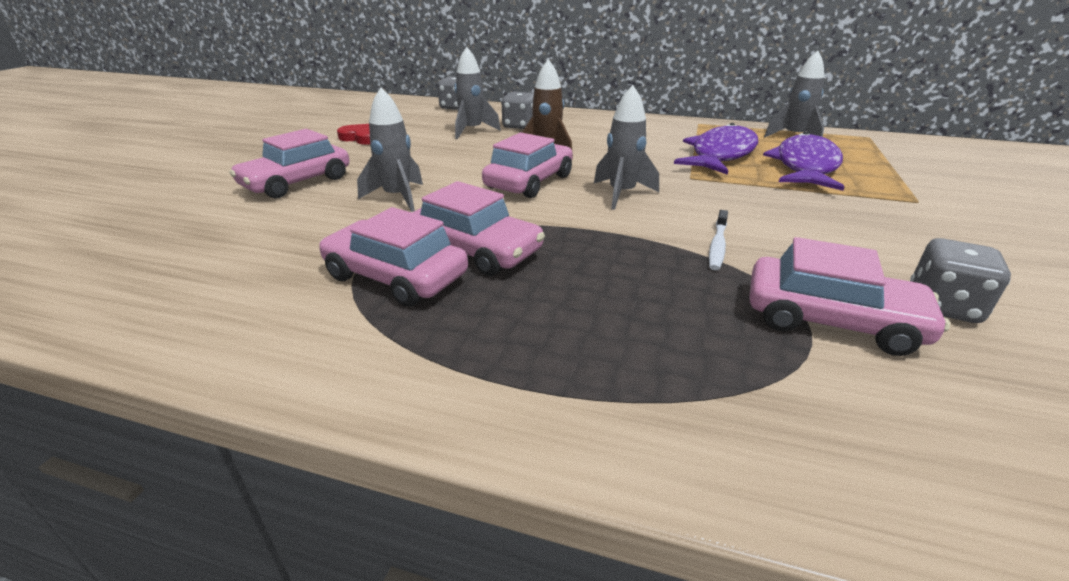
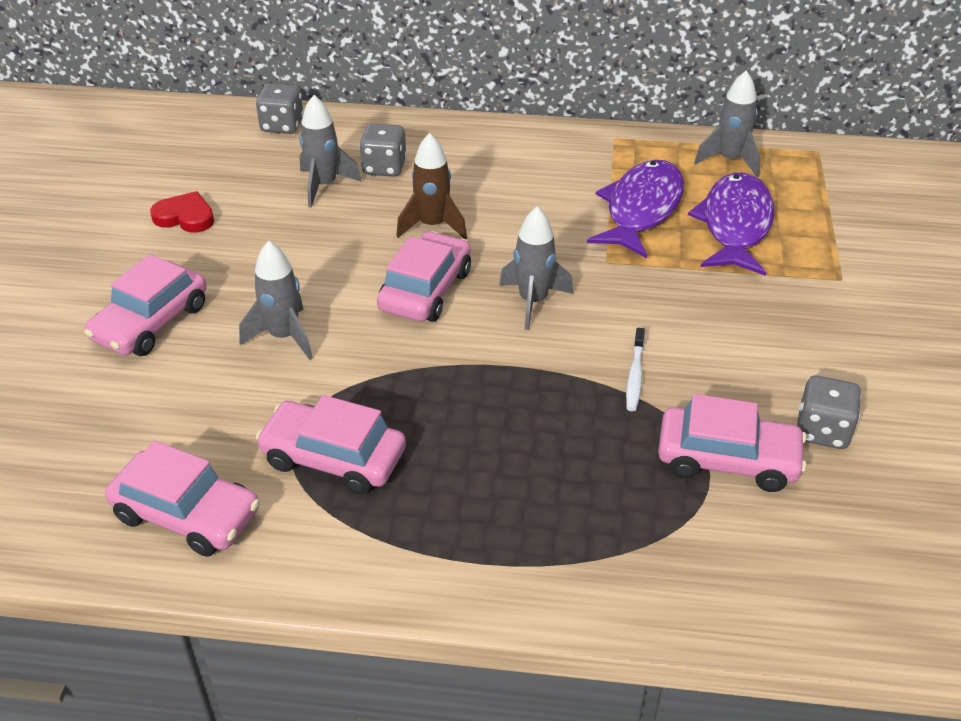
camera: 10 degrees left, 10 degrees up
(476, 250) = (399, 412): pink car -> pink car (187, 514)

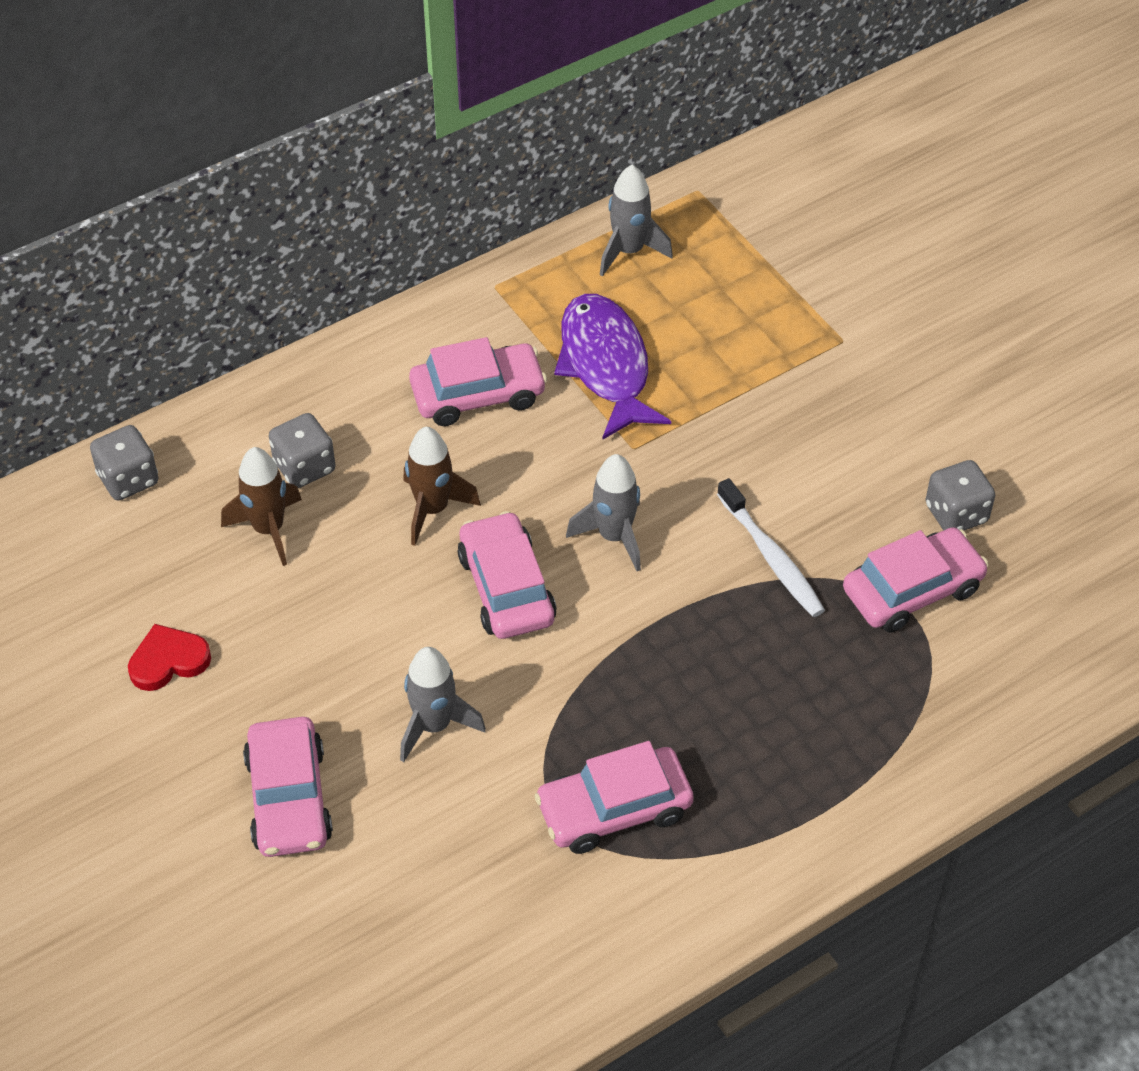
camera: 40 degrees left, 10 degrees up
(187, 514) = (554, 946): pink car -> pink car (478, 394)
(324, 186) = (268, 529): grey rocket -> brown rocket
(635, 375) = (772, 557): white toothbrush -> white toothbrush, size x1.53
(735, 225) = (704, 332): purple fish -> none

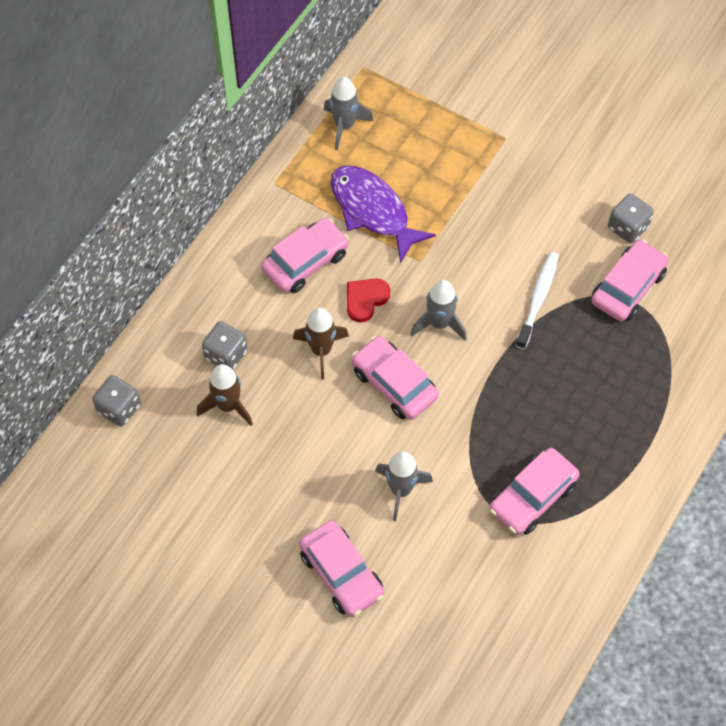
camera: 25 degrees left, 10 degrees up
(168, 661) = (217, 518): red heart -> red heart (365, 300)
(772, 557) = (538, 299): white toothbrush -> white toothbrush turned 105 degrees counterclockwise

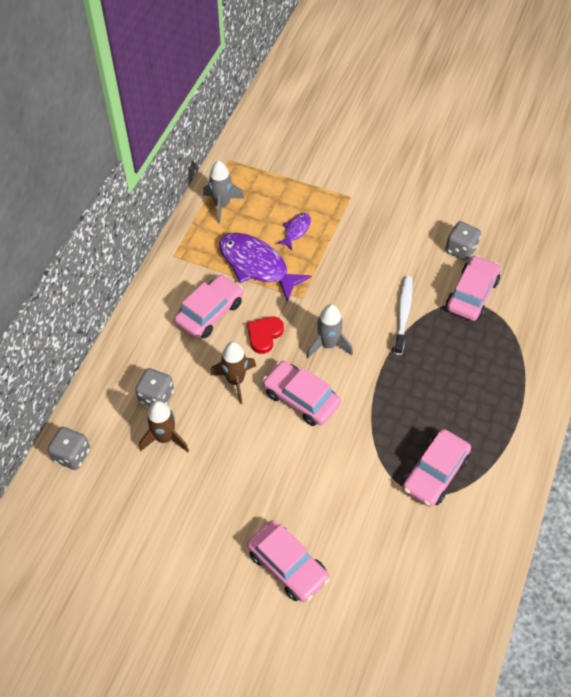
camera: 10 degrees left, 5 degrees down
(401, 490) = (324, 485): grey rocket -> none
(429, 173) = (296, 230): none -> purple fish

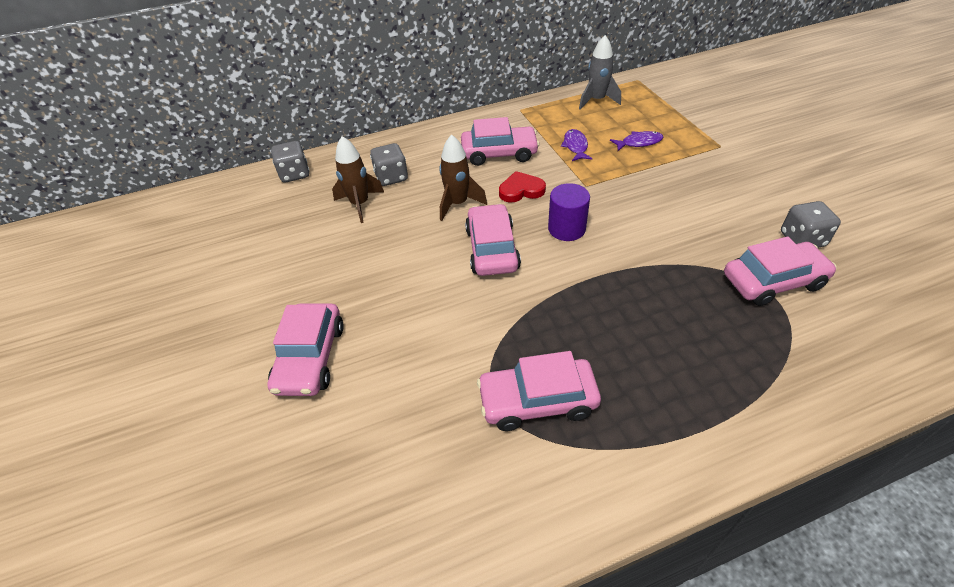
camera: 50 degrees right, 10 degrees down
(257, 265) = (575, 146): purple fish -> purple fish, size x0.49
(328, 345) = (566, 229): grey rocket -> purple cylinder
(403, 314) = (671, 251): white toothbrush -> none

